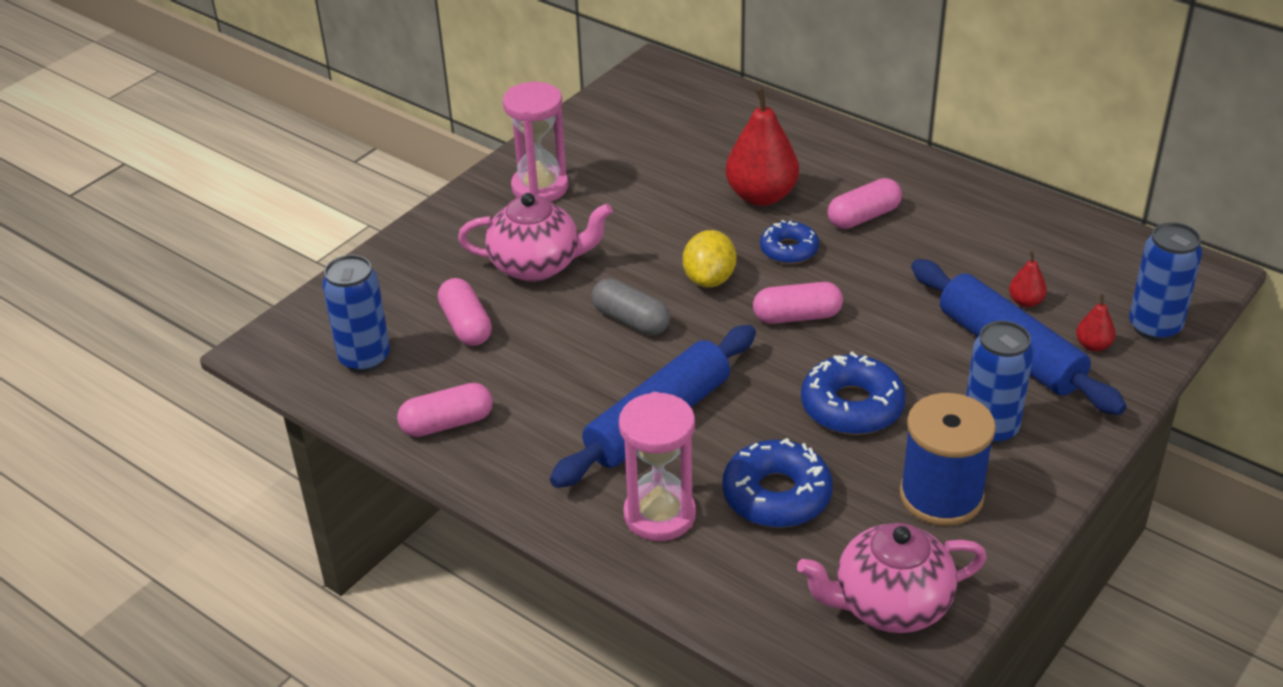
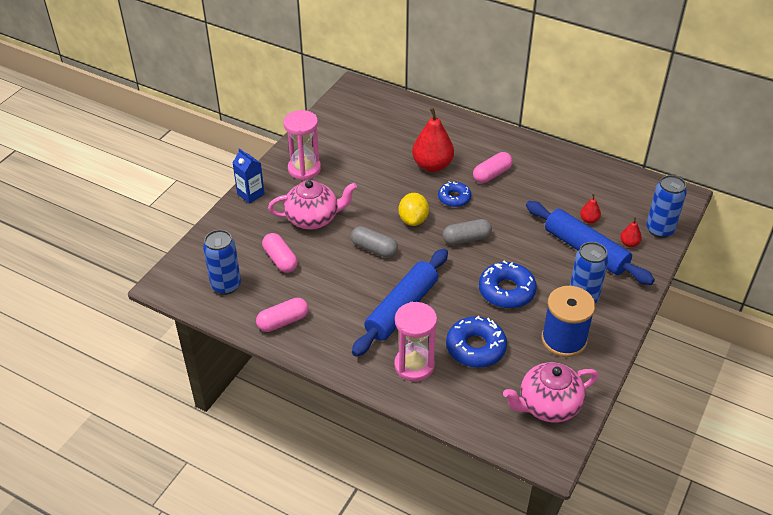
camera: 10 degrees left, 5 degrees up
(440, 220) = (250, 194): none -> blue carton
(797, 316) = (466, 239): pink capsule -> grey capsule

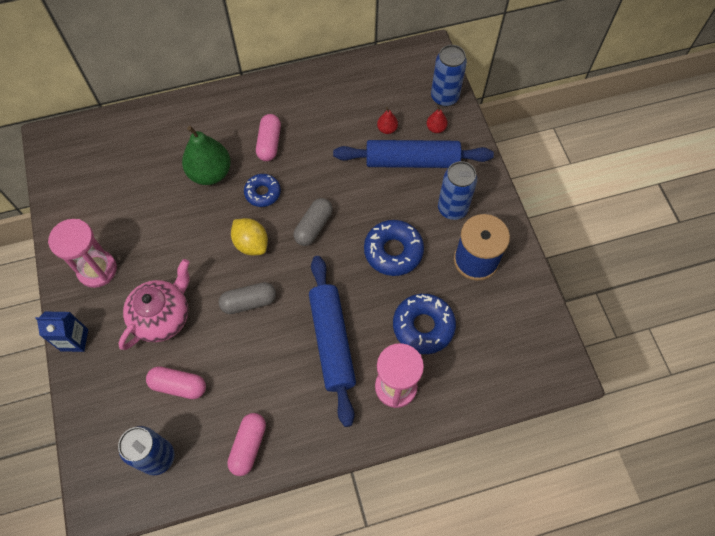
camera: 45 degrees left, 20 degrees up
(432, 165) = (210, 173): red pear -> green pear
(548, 405) = (521, 330): pink teapot -> none

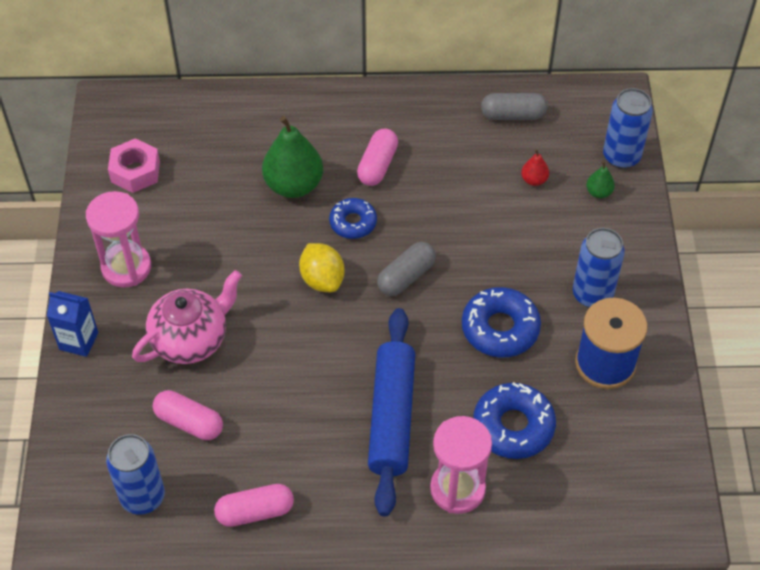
camera: 15 degrees right, 10 degrees down
(84, 189) = (135, 171): none -> pink nut
(248, 446) = (255, 511): pink capsule -> pink capsule turned 45 degrees clockwise
(249, 302) = (301, 346): grey capsule -> grey capsule (513, 115)
(412, 161) = (556, 225): blue rolling pin -> none
(436, 128) = (598, 192): red pear -> green pear

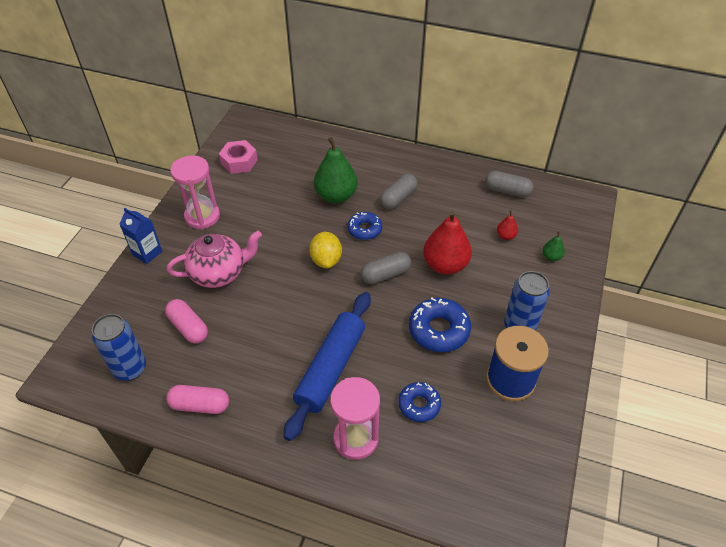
camera: 20 degrees right, 5 degrees down
(377, 165) = (398, 198): pink capsule -> grey capsule
(474, 241) = (445, 265): none -> red pear
(513, 426) = (419, 405): blue donut -> blue donut, size x0.64
(621, 156) = (577, 237): blue can -> none

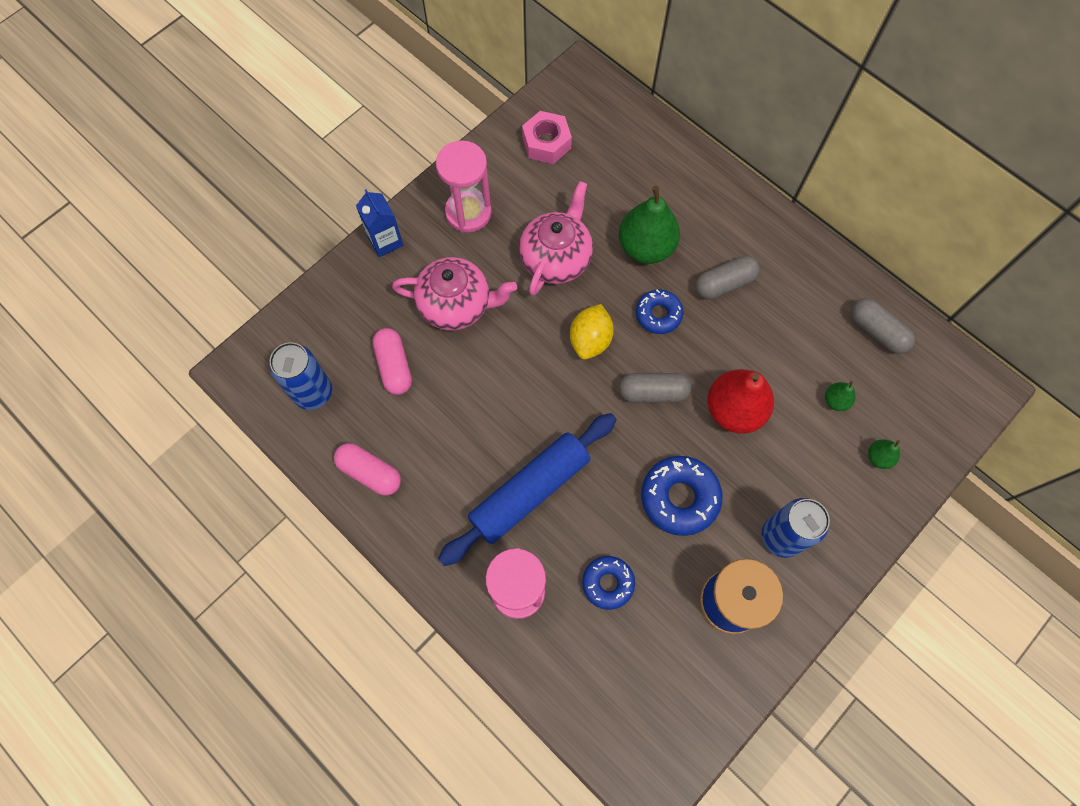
camera: 25 degrees right, 20 degrees up
(278, 222) = (556, 258): none -> pink teapot
(505, 236) = (835, 400): red pear -> green pear

